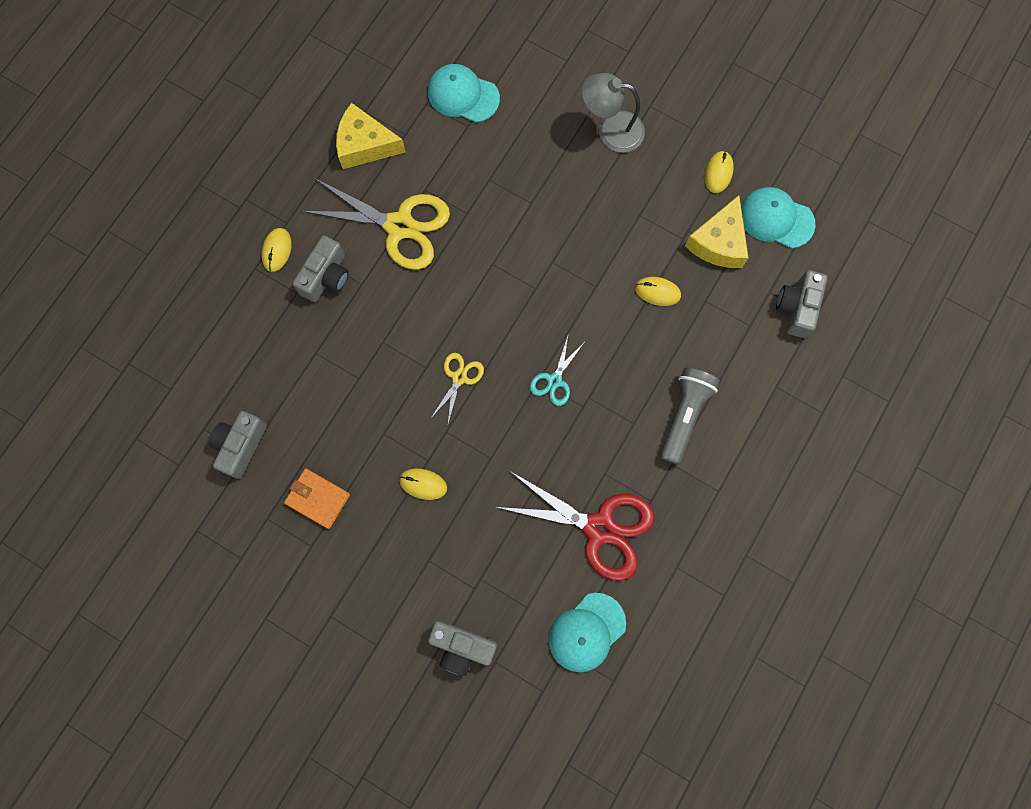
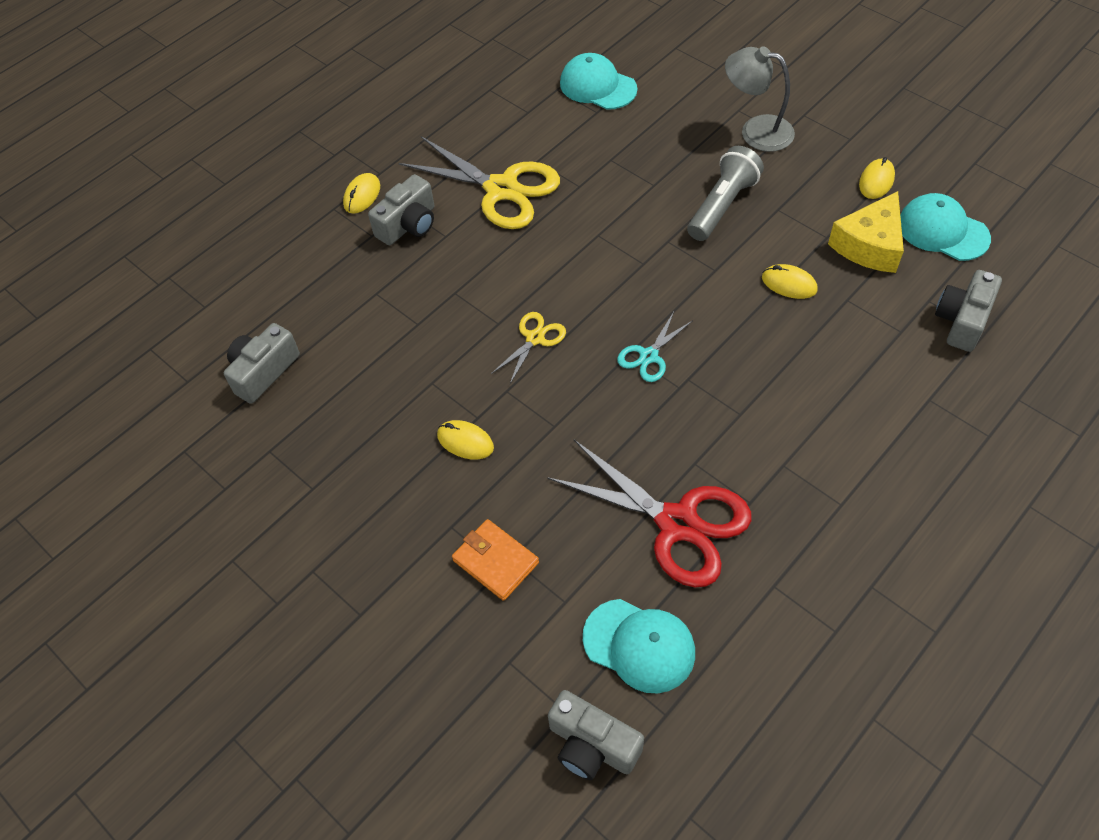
camera: 15 degrees right, 20 degrees down
(318, 499) = (335, 439): orange wallet -> orange wallet (495, 561)
(365, 145) = (482, 116): yellow cheese -> none
(462, 646) = (469, 635): grey camera -> grey camera (592, 745)
(587, 632) = (639, 645): turquoise cap -> turquoise cap turned 120 degrees counterclockwise
(684, 415) = (806, 414): grey flashlight -> grey flashlight (722, 205)

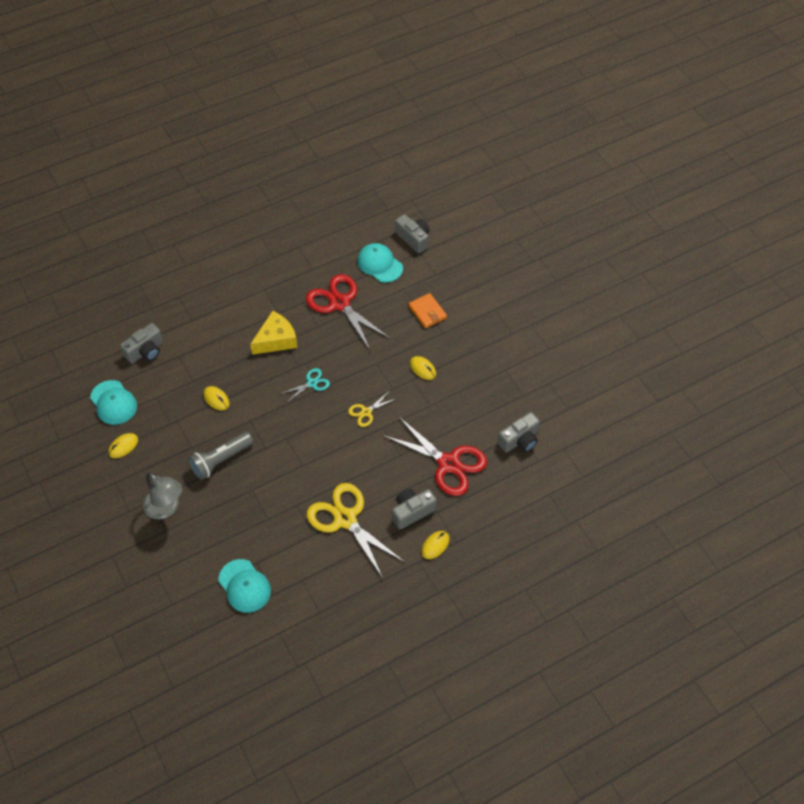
camera: 165 degrees left, 0 degrees up
(372, 302) = (448, 464): none -> red scissors
(869, 245) = (158, 407): yellow cheese -> yellow cheese (276, 340)

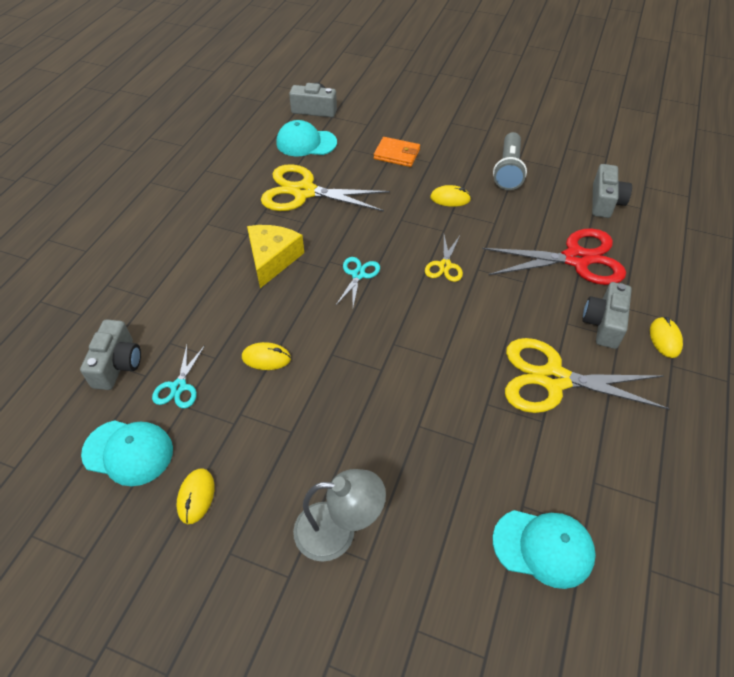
camera: 40 degrees left, 5 degrees down
(162, 385) = (178, 387): none -> turquoise scissors
(220, 460) = (345, 420): grey flashlight -> grey flashlight (508, 170)
(340, 303) = (304, 192): red scissors -> yellow scissors

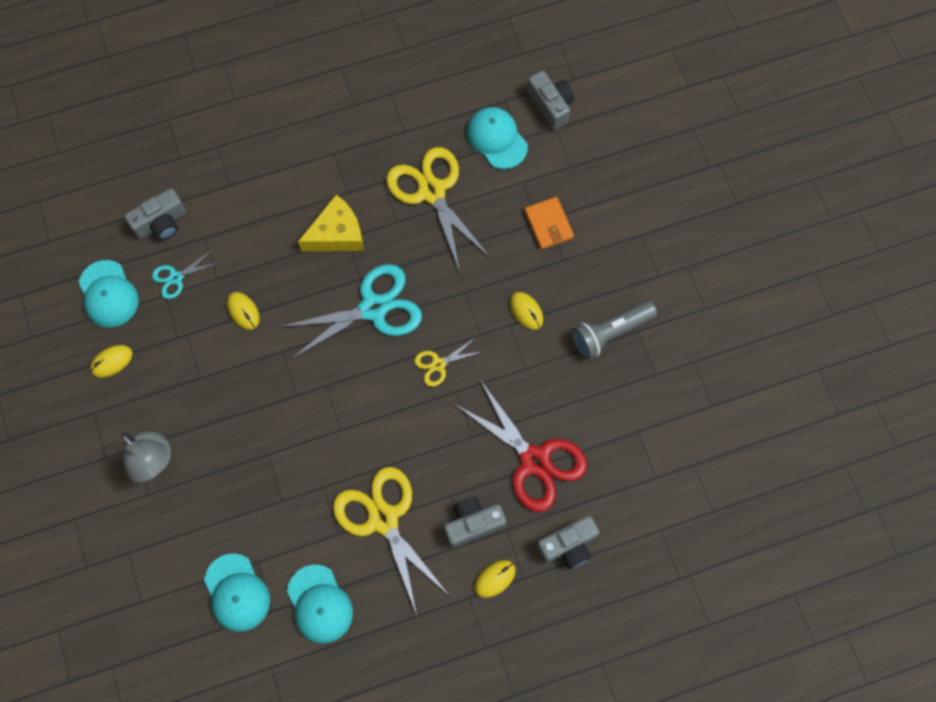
camera: 50 degrees right, 20 degrees up
(358, 275) = (373, 308): turquoise scissors -> turquoise scissors, size x2.05
(605, 202) = (637, 442): grey camera -> grey camera (568, 546)
(605, 480) = (319, 604): none -> turquoise cap

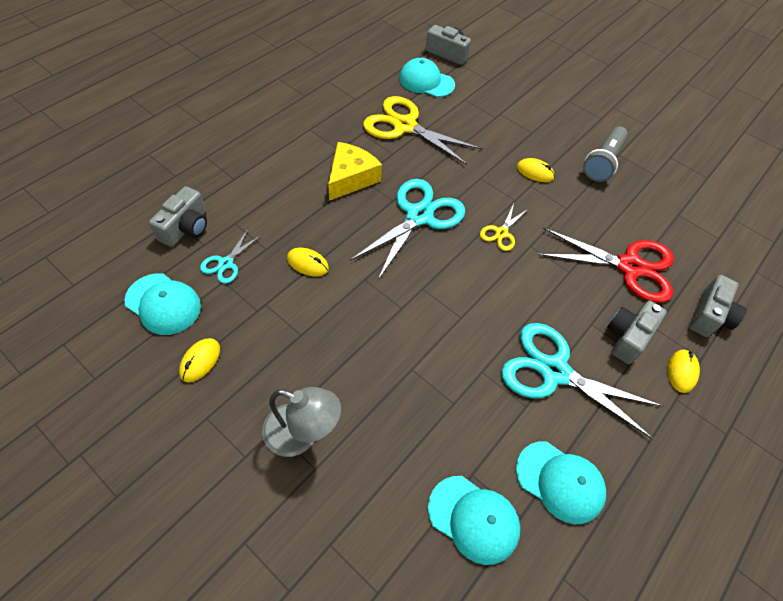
camera: 35 degrees left, 15 degrees down
(383, 519) = (554, 371): yellow scissors -> turquoise scissors
(548, 224) = (504, 116): orange wallet -> none

